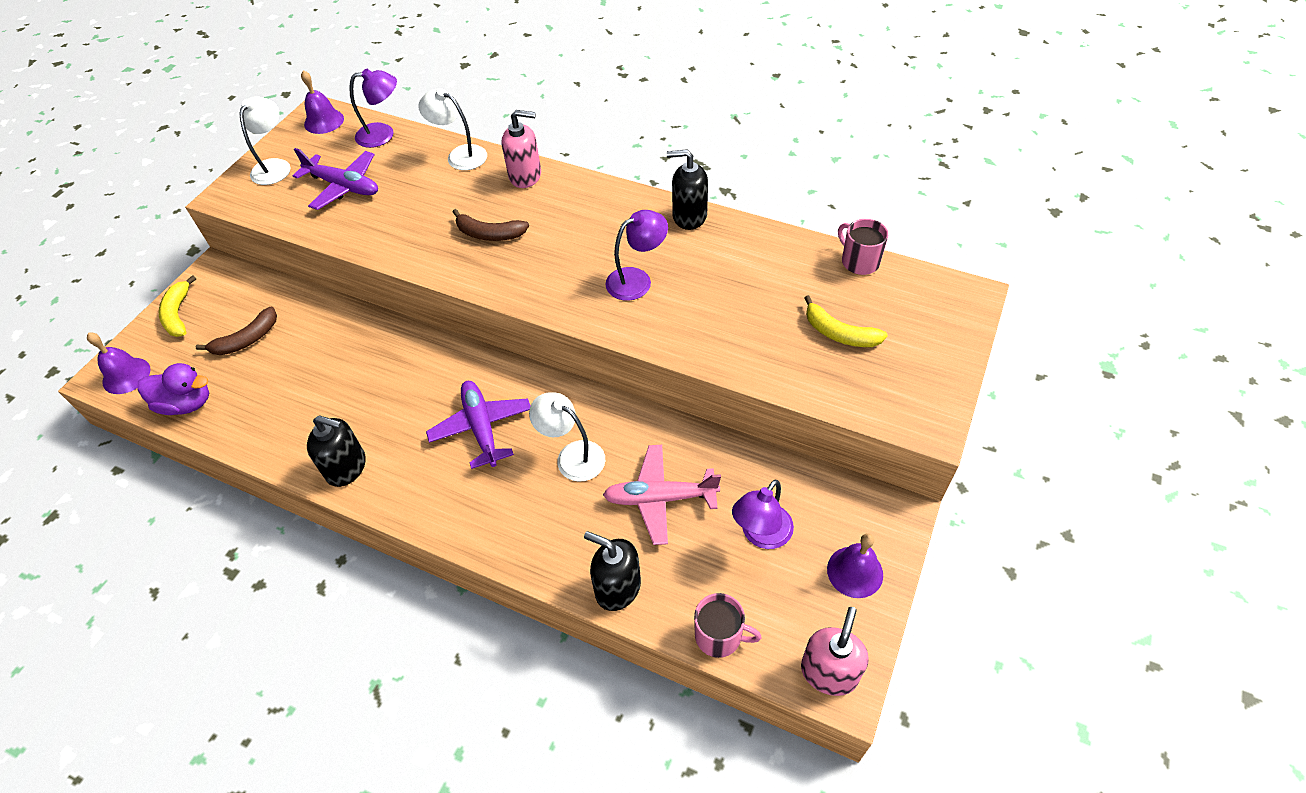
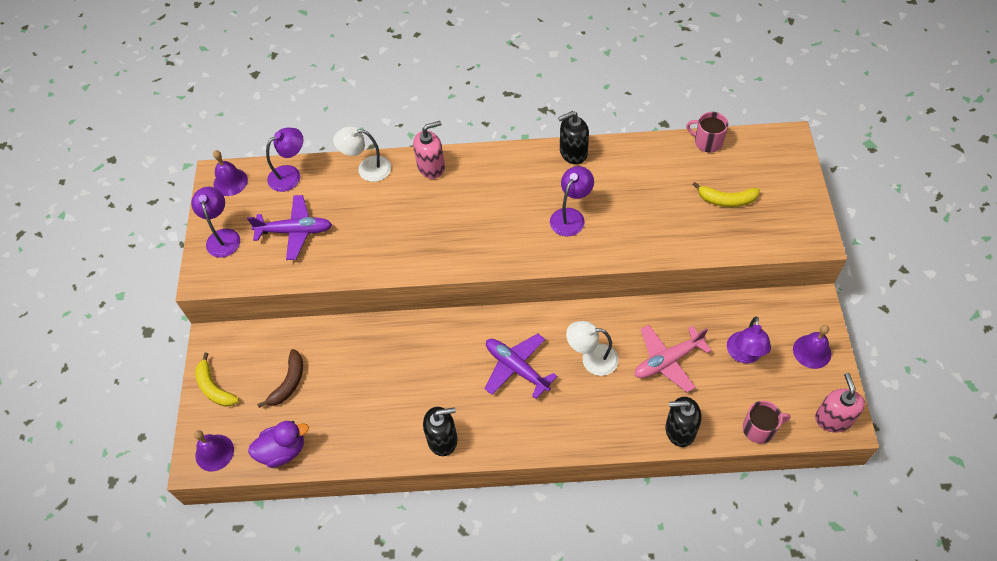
camera: 25 degrees left, 5 degrees up
(275, 166) = (222, 236): white lamp -> purple lamp
(489, 234) = (440, 224): brown banana -> none

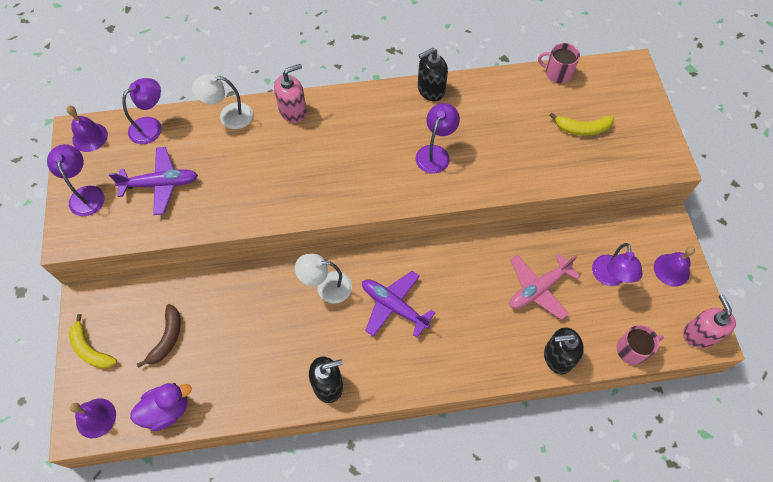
camera: 10 degrees left, 5 degrees up
(592, 359) = (466, 292): white lamp -> white lamp (326, 287)

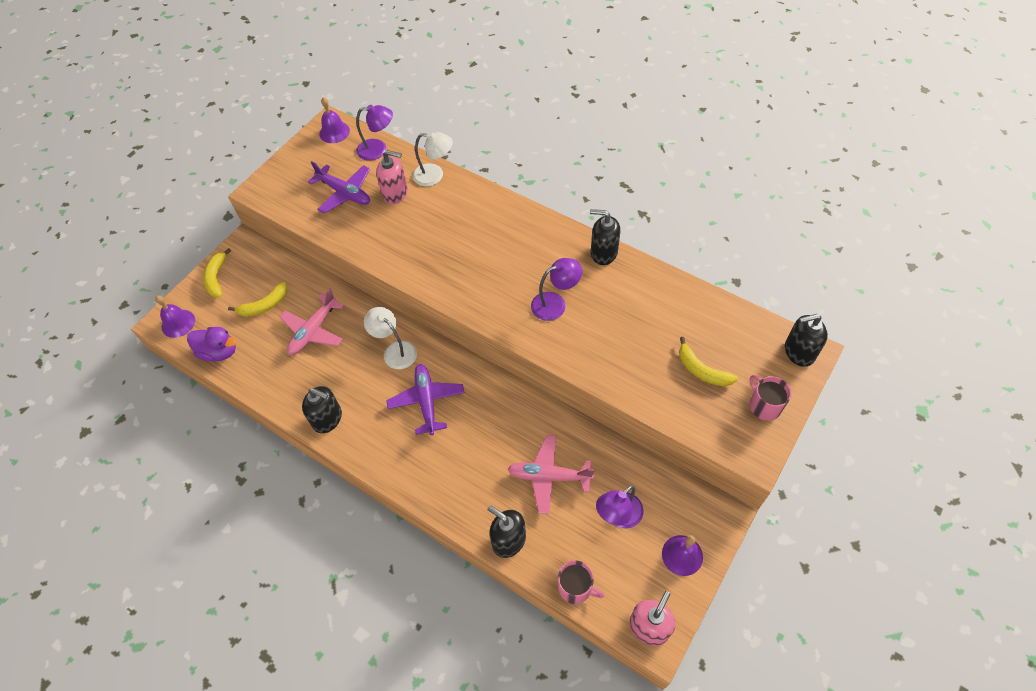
camera: 45 degrees right, 5 degrees down
(86, 194) = (295, 169): purple lamp -> none
(167, 338) = (264, 305): brown banana -> yellow banana
(229, 116) = (434, 175): white lamp -> white lamp turned 150 degrees clockwise
(238, 325) = (313, 331): none -> pink plane
(293, 111) = (482, 200): pink soap dispenser -> pink soap dispenser (395, 193)
(557, 73) = (729, 310): pink mug -> pink mug (764, 405)
(627, 71) = (799, 352): none -> black soap dispenser

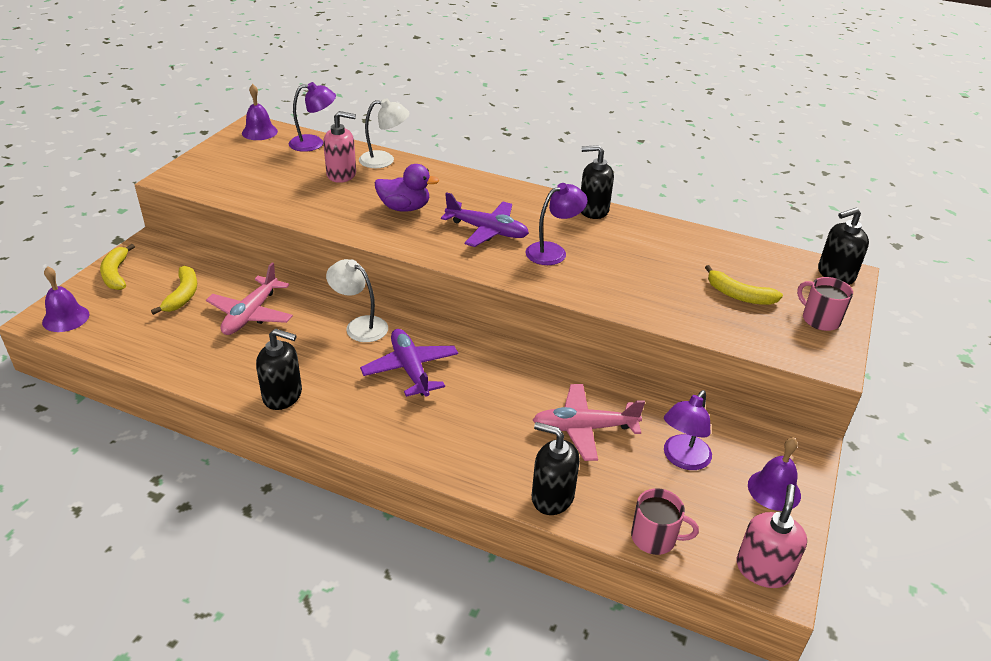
camera: 15 degrees left, 20 degrees down
(219, 352) = (125, 341): purple duck -> purple duck (404, 208)
(264, 305) = (183, 295): yellow banana -> yellow banana turned 45 degrees counterclockwise
(344, 193) = (281, 176): purple plane -> purple plane (487, 231)

